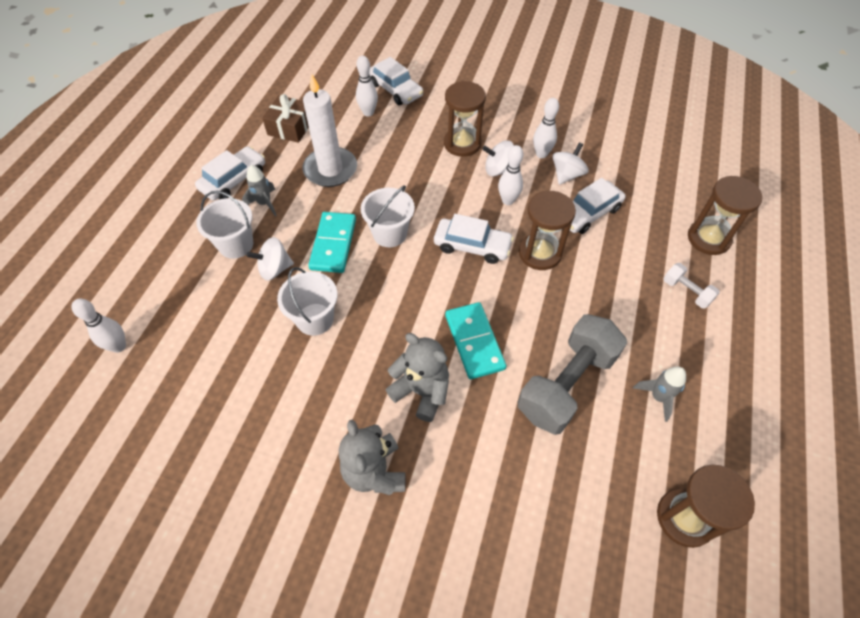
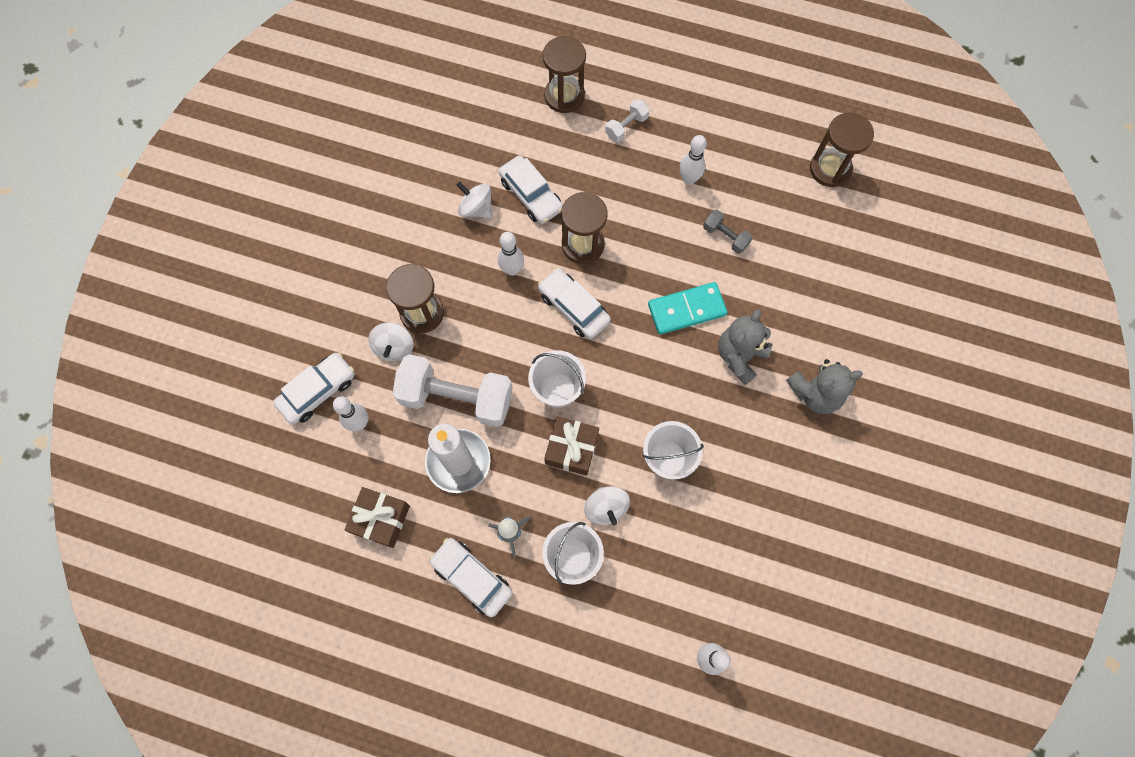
camera: 90 degrees left, 15 degrees up
(333, 244) = (571, 449): turquoise domino -> brown gift
(386, 167) = (456, 398): none -> white dumbbell
(472, 246) = (574, 307): white car -> white car turned 60 degrees counterclockwise
(498, 170) = (466, 276): white spinning top -> white spinning top (394, 347)
(541, 154) = (443, 230): white bowling pin -> white bowling pin (689, 179)
(566, 384) = (725, 236): grey dumbbell -> grey dumbbell, size x0.46
(658, 397) = (733, 168): grey rocket -> none

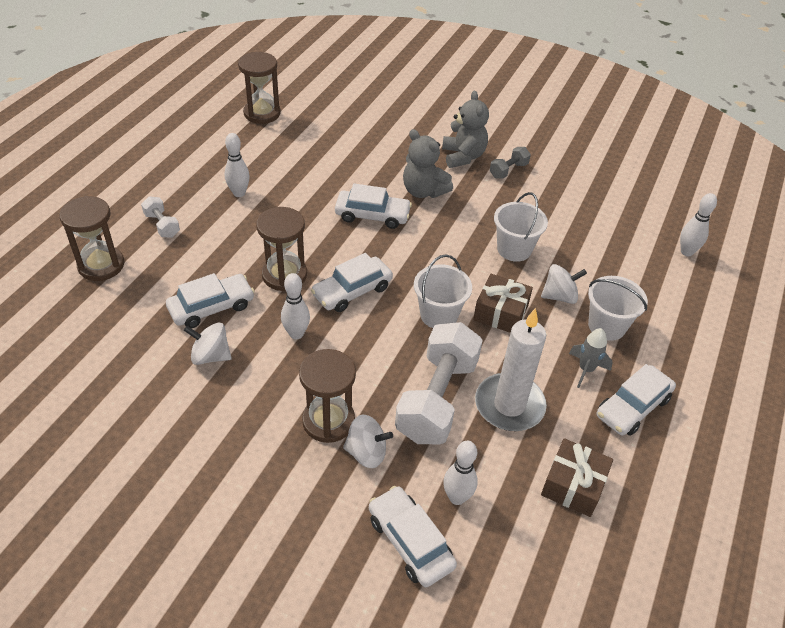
camera: 85 degrees left, 25 degrees down
(476, 208) = (210, 356): white spinning top -> white spinning top turned 60 degrees clockwise
(686, 309) = (372, 215): turquoise domino -> white car
(725, 236) = (306, 180): grey dumbbell -> grey dumbbell (508, 170)

